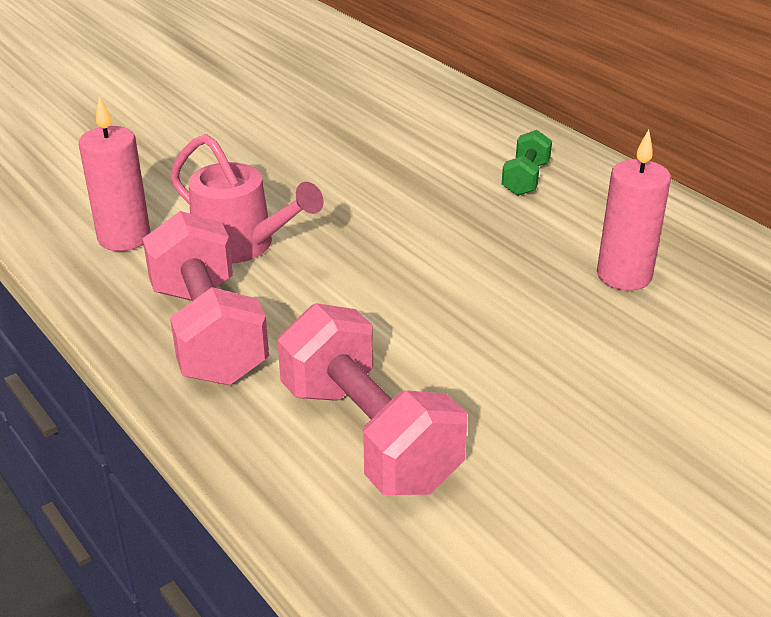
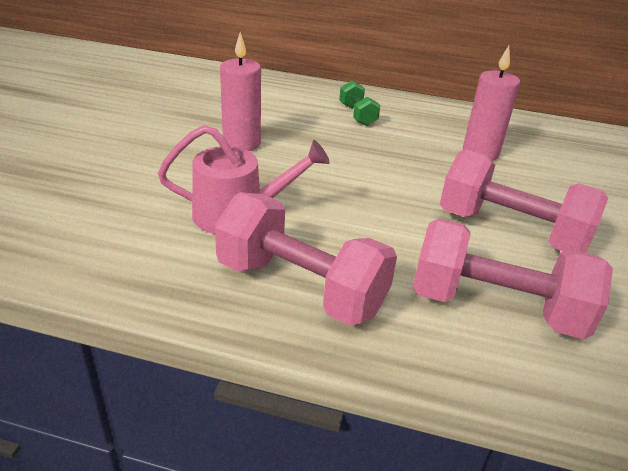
camera: 40 degrees left, 0 degrees up
(124, 238) = (136, 243): pink candle -> pink candle (241, 143)
(512, 375) = (510, 231): none -> pink dumbbell

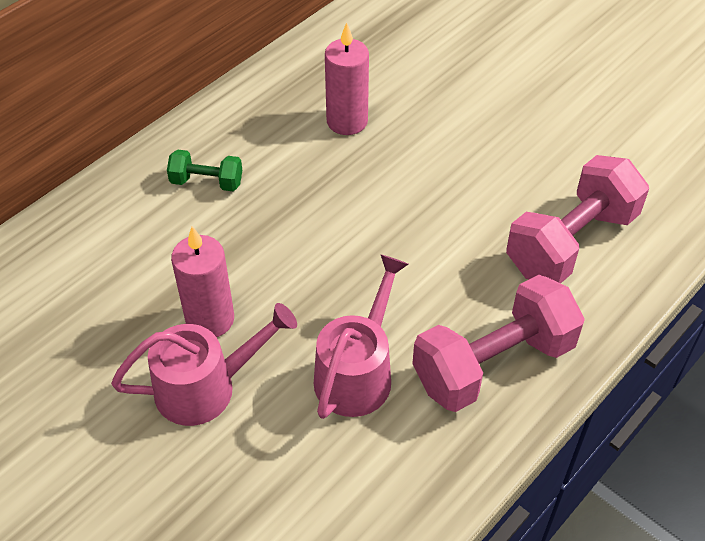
camera: 60 degrees left, 15 degrees up
(183, 155) = (206, 387): none -> pink watering can
(510, 231) = (482, 175): pink dumbbell -> none

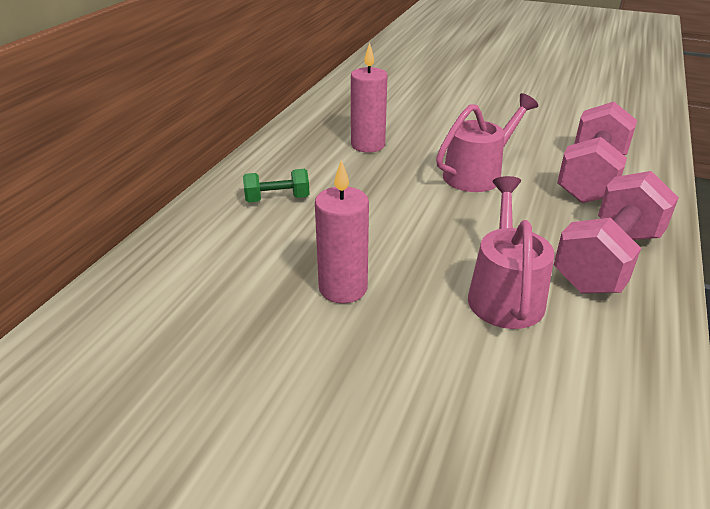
camera: 20 degrees left, 15 degrees down
(206, 387) = (375, 340): pink watering can -> pink watering can (478, 174)

